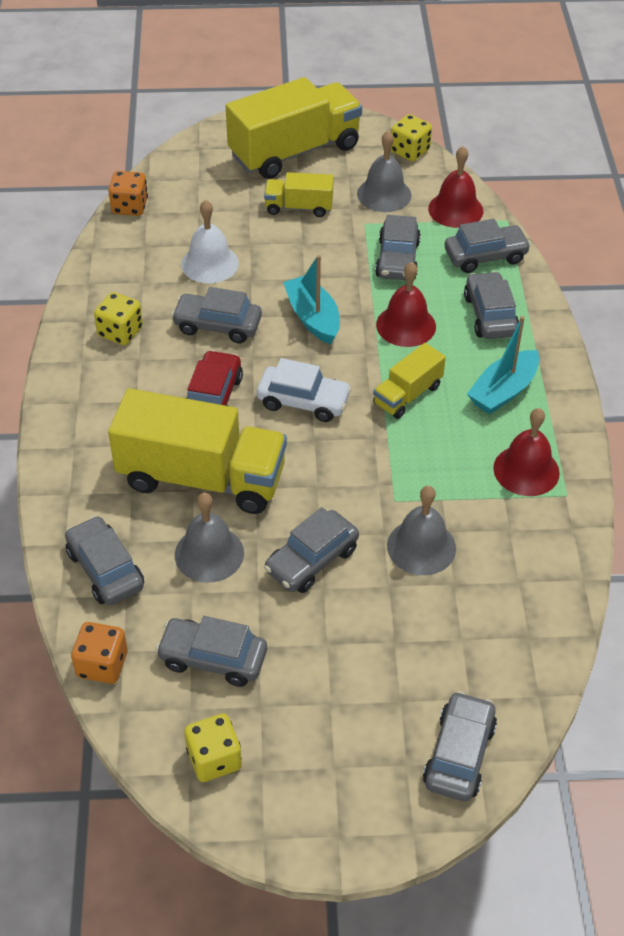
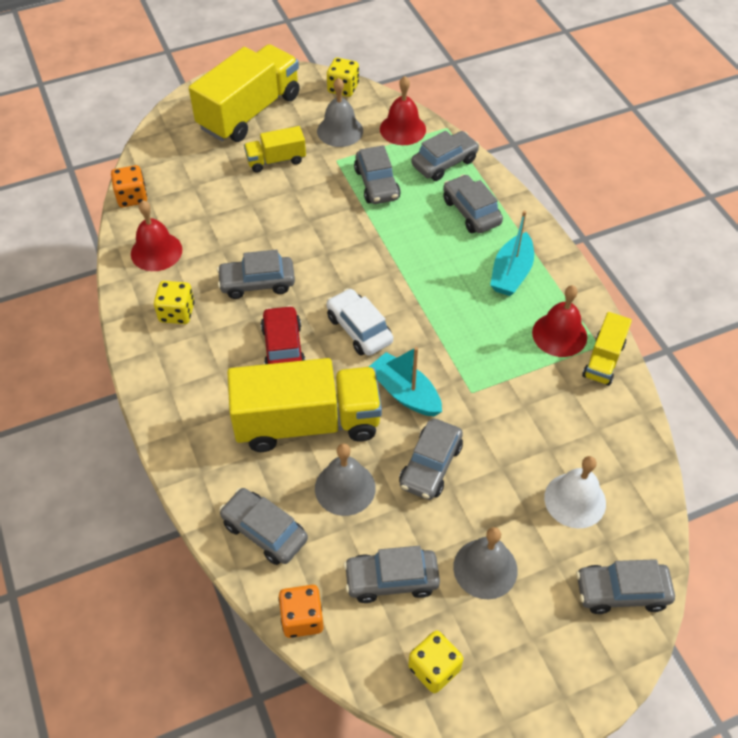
camera: 20 degrees left, 5 degrees up
(210, 263) = (225, 230): white bell -> white bell (575, 500)
(303, 401) = (359, 329): white car -> white car turned 120 degrees counterclockwise
(313, 318) = (333, 254): turquoise boat -> turquoise boat (405, 393)
(406, 325) = (410, 239): red bell -> red bell (156, 251)
(407, 395) = (439, 298): yellow truck -> yellow truck (603, 360)
(421, 547) = (510, 425): grey bell -> grey bell (485, 568)
(459, 754) = (621, 592): grey car -> grey car turned 90 degrees counterclockwise

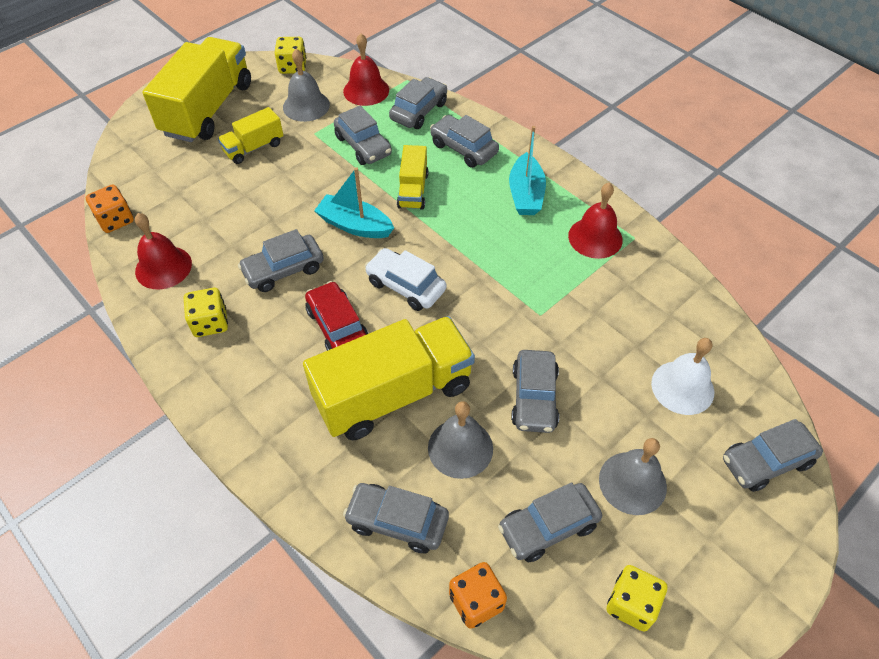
camera: 20 degrees left, 0 degrees up
(405, 393) = (477, 334): turquoise boat -> turquoise boat (355, 225)
(603, 360) = (645, 249): yellow truck -> yellow truck (413, 190)

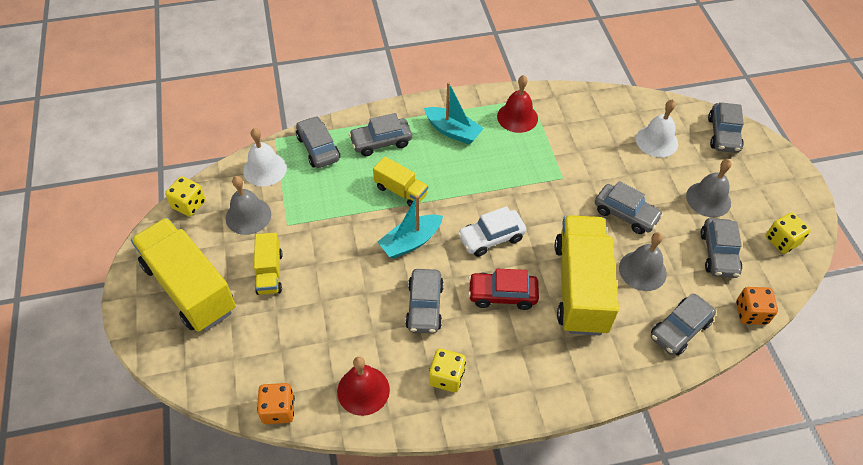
camera: 60 degrees left, 0 degrees up
(363, 146) = (328, 199): grey car -> none
(366, 90) = (265, 169): red bell -> white bell

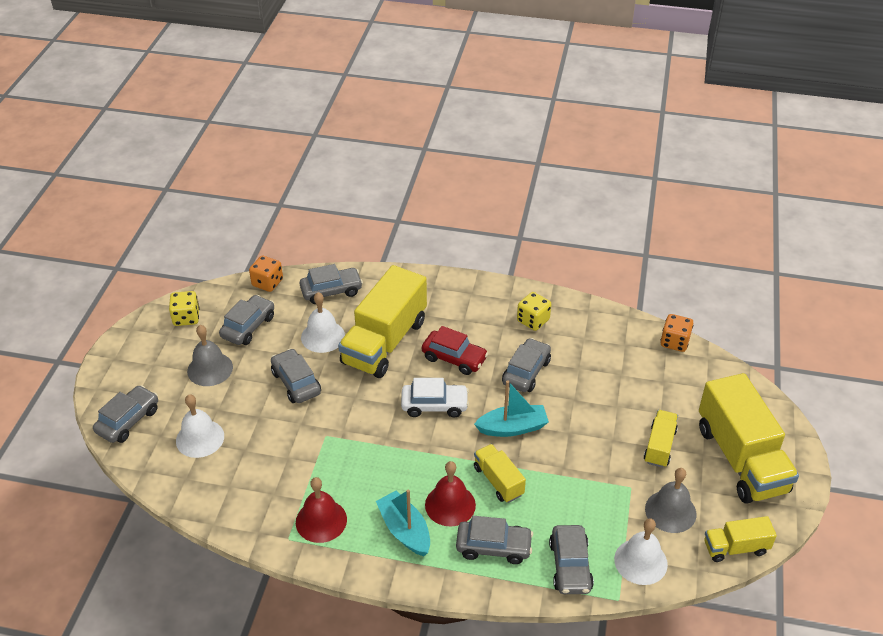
camera: 155 degrees left, 10 degrees down
(189, 204) = (735, 548): yellow dice -> yellow truck
(363, 390) = (603, 333): red bell -> red bell (450, 505)
(642, 270) = (323, 336): grey bell -> white bell

